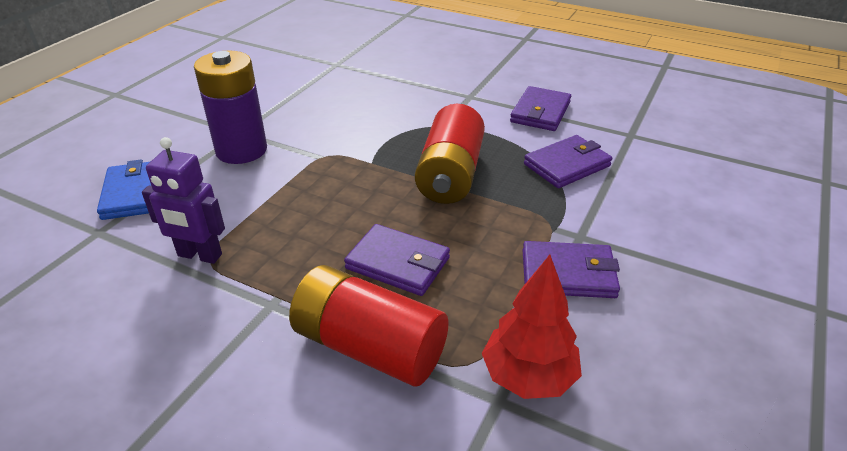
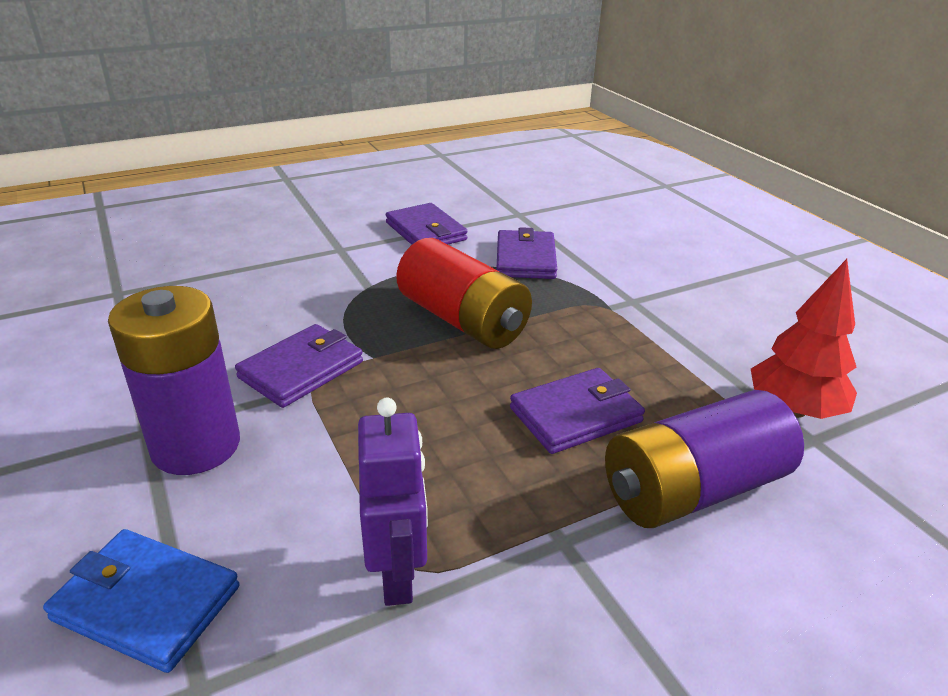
camera: 55 degrees left, 5 degrees down
(199, 255) = (398, 576): purple robot -> purple robot turned 60 degrees counterclockwise
(369, 347) = (692, 489): red battery -> purple battery
(568, 274) = (677, 330): purple wallet -> purple wallet (301, 370)

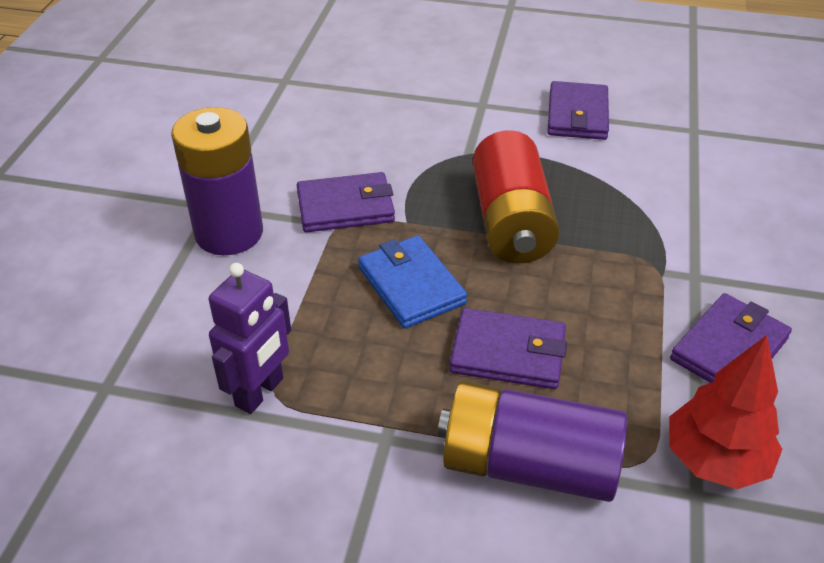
camera: 40 degrees right, 10 degrees up
(146, 603) = (121, 322): blue wallet -> blue wallet (411, 285)
(525, 259) = (640, 184): purple wallet -> purple wallet (729, 349)

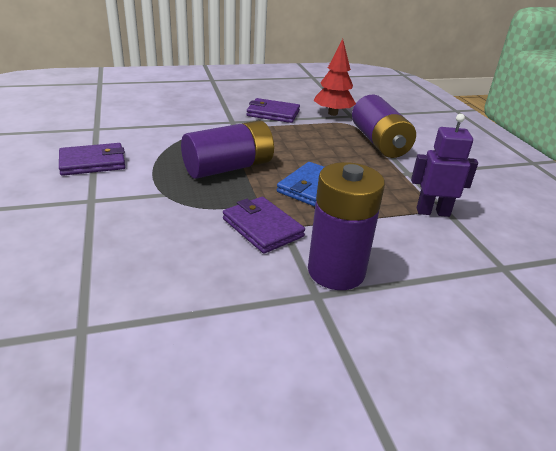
camera: 120 degrees left, 10 degrees down
(508, 353) = (327, 154): purple wallet -> none
(511, 222) = (228, 168): red battery -> purple battery

